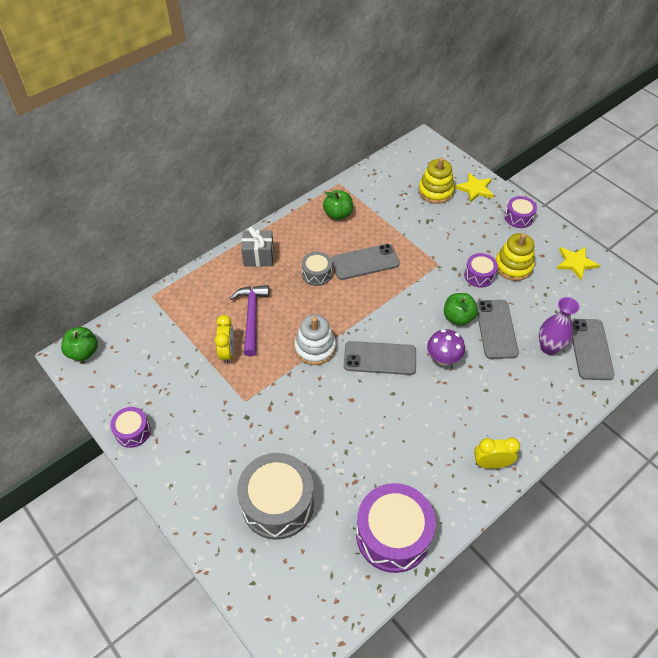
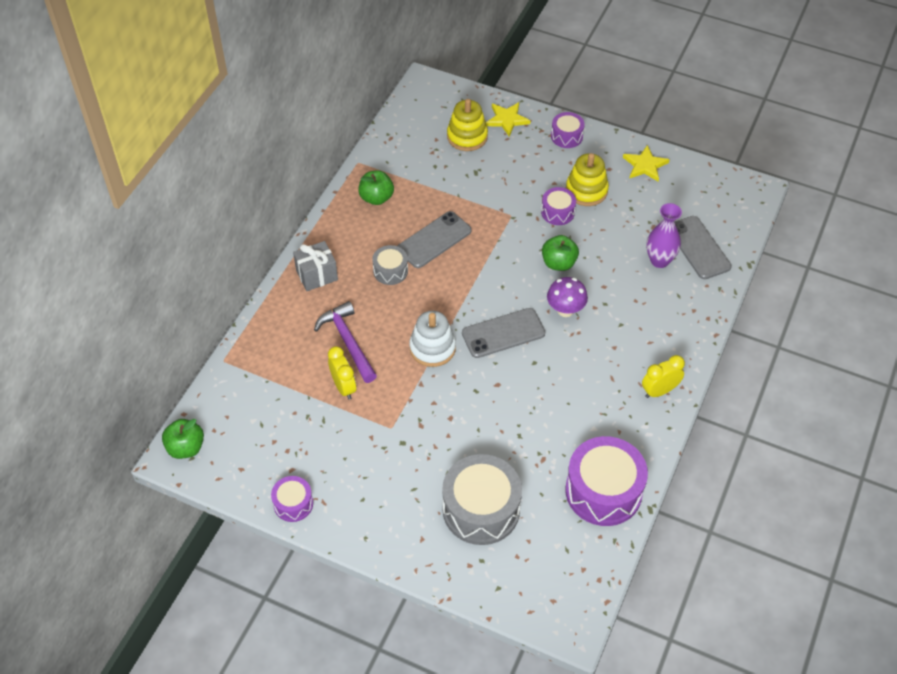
camera: 25 degrees left, 0 degrees up
(496, 329) = (601, 261): grey phone -> none

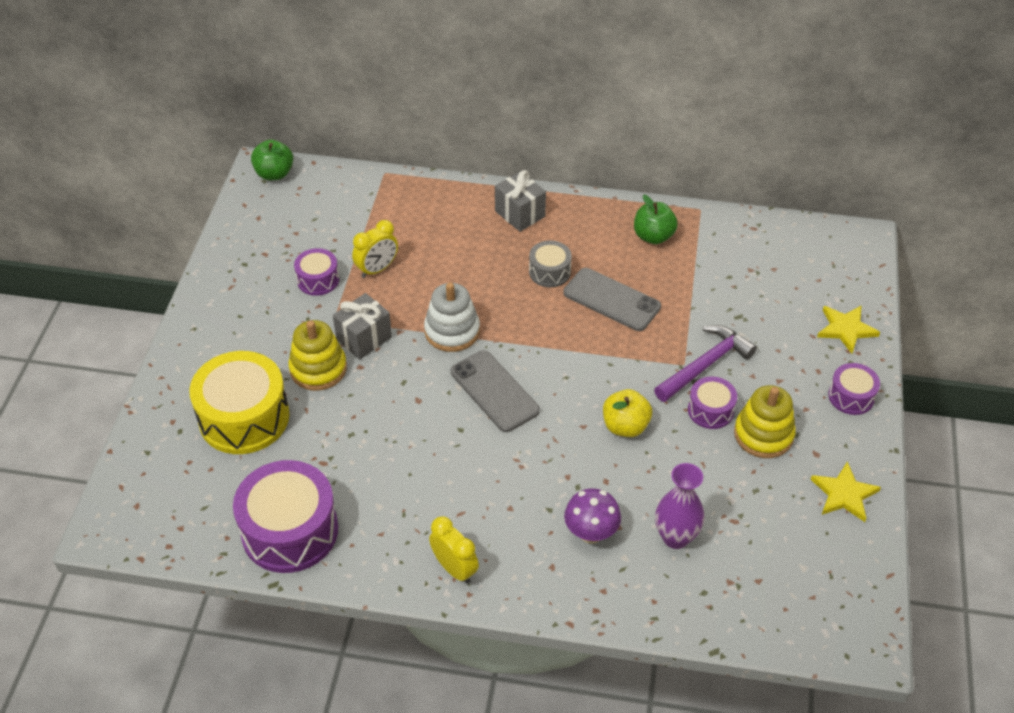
camera: 75 degrees right, 5 degrees down
(293, 504) = (224, 264): purple drum -> purple drum (318, 280)
(348, 342) = (438, 259): purple hammer -> purple hammer (705, 365)
(420, 410) = (364, 338): none -> grey gift
(467, 136) = (794, 296): yellow stacking toy -> yellow stacking toy (318, 369)
(481, 509) = (244, 417): grey drum -> yellow drum
(558, 263) = (625, 426): green apple -> yellow apple
(565, 310) = (551, 446): purple mushroom -> purple mushroom (591, 533)
(698, 248) = (719, 581): grey phone -> none

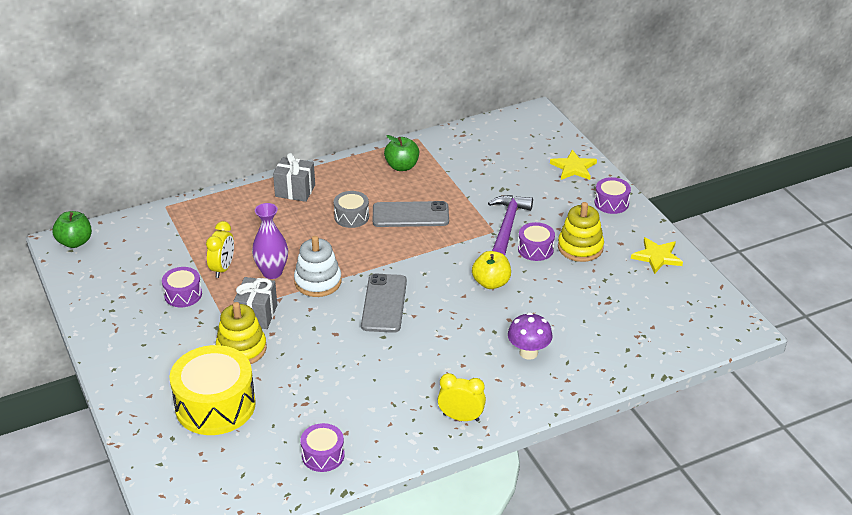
camera: 35 degrees left, 10 degrees down
(290, 531) = (323, 455): purple drum -> purple drum, size x0.51
(494, 391) = (384, 303): grey phone -> grey phone turned 75 degrees clockwise
(675, 537) = (582, 328): purple vase -> purple vase (272, 272)

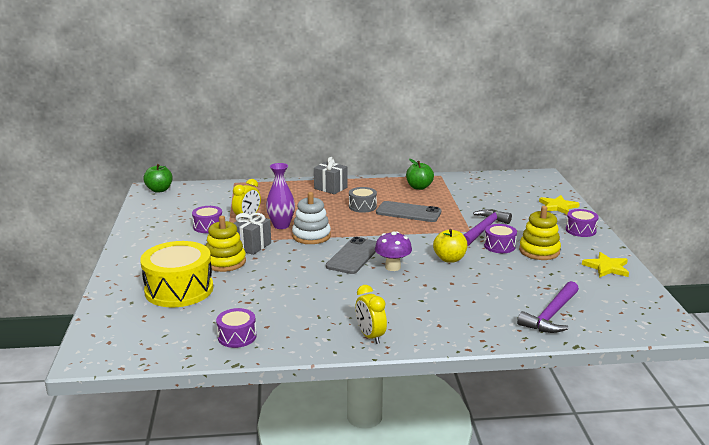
camera: 20 degrees right, 15 degrees down
(461, 417) = (370, 336): yellow clock -> yellow clock turned 150 degrees counterclockwise
(528, 353) = (456, 306): purple mushroom -> purple mushroom (392, 267)
(626, 341) = (551, 315): none -> purple hammer

